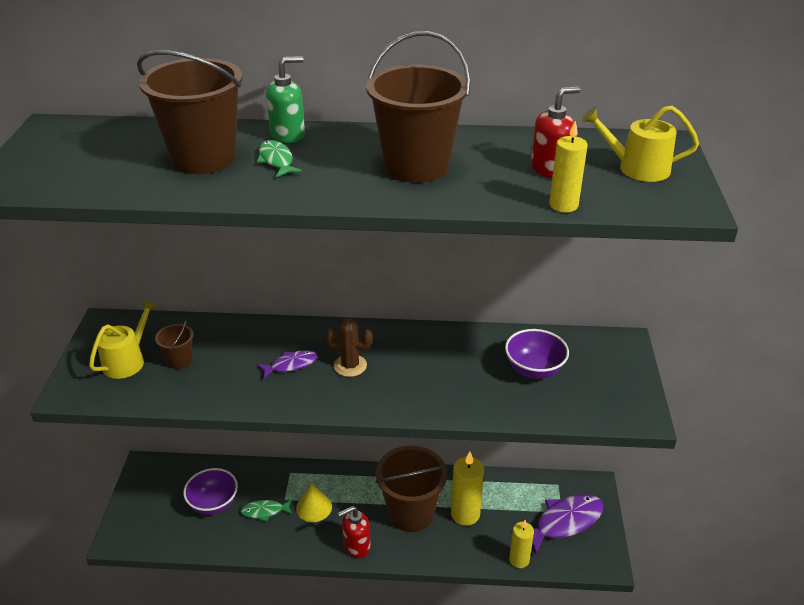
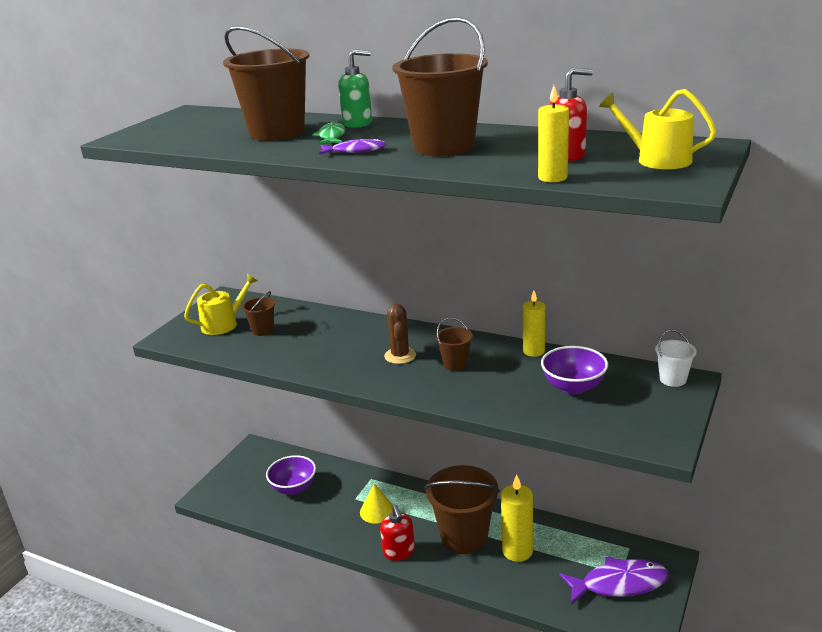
camera: 25 degrees right, 10 degrees down
(265, 511) = (333, 504): green fish -> none
(291, 365) = (350, 347): purple fish -> purple fish (355, 151)
(350, 365) = (400, 356): brown cactus -> brown cactus turned 45 degrees clockwise
(356, 546) = (399, 552): red soap dispenser -> red soap dispenser turned 105 degrees counterclockwise
(411, 365) = (455, 364): none -> brown bucket
(519, 560) = (552, 605): yellow candle -> yellow candle (533, 351)
(613, 343) = (673, 379): none -> white bucket

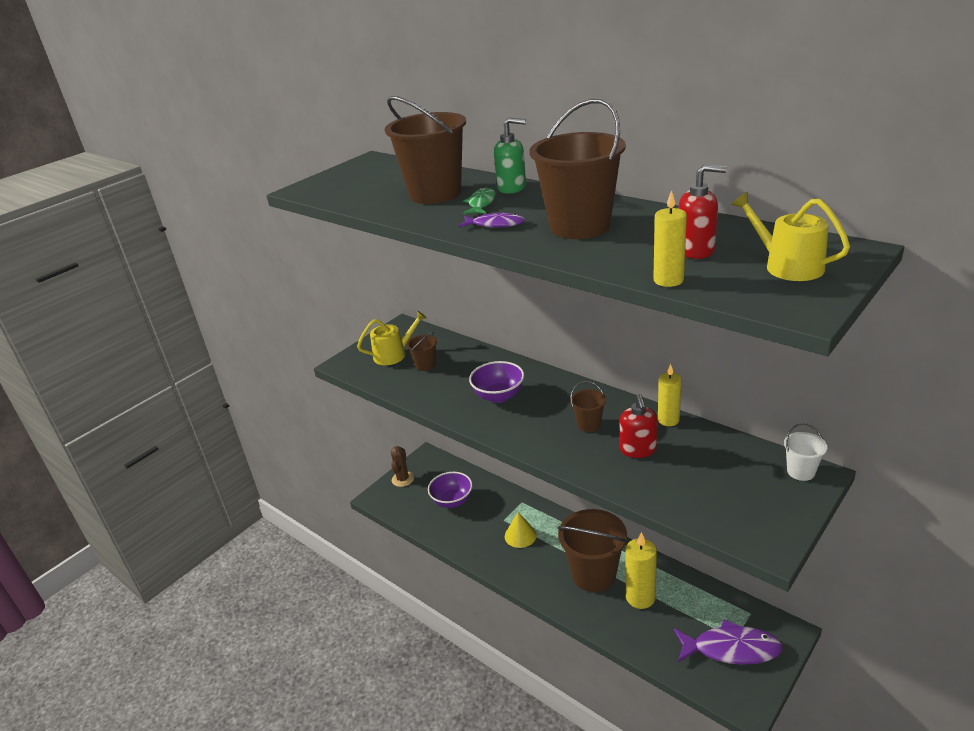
camera: 15 degrees right, 5 degrees up
(399, 552) = (531, 579): red soap dispenser -> red soap dispenser (638, 450)
(400, 356) = (540, 408): brown cactus -> brown cactus (403, 479)
(573, 387) = (696, 466): purple bowl -> purple bowl (498, 396)

